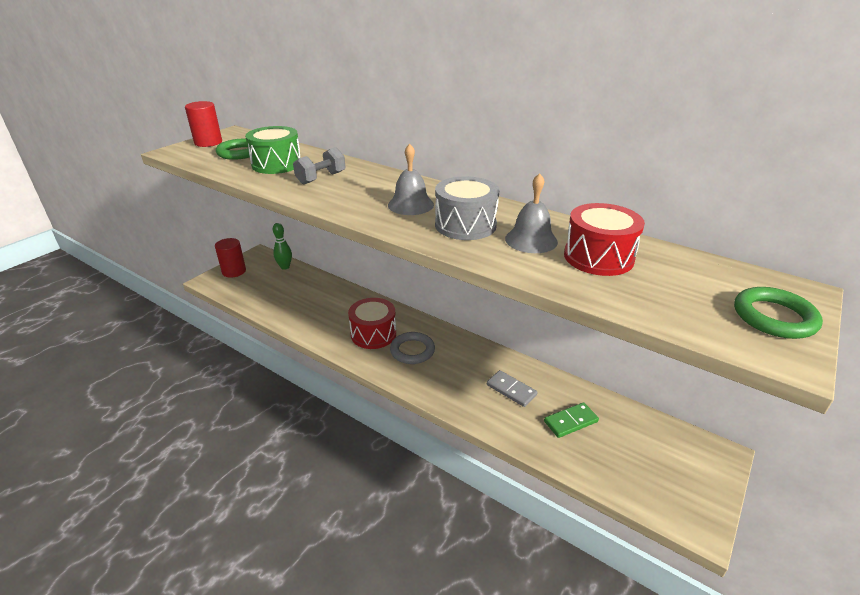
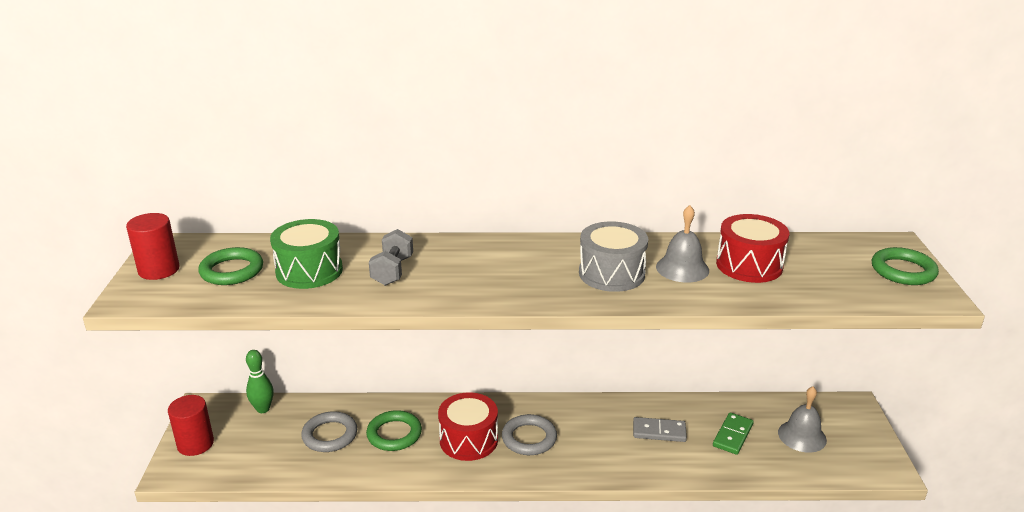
camera: 35 degrees left, 5 degrees down
(301, 296) = (330, 435): none -> grey ring
(335, 311) = (394, 434): none -> green ring
(410, 204) = (532, 270): grey bell -> grey bell (802, 436)

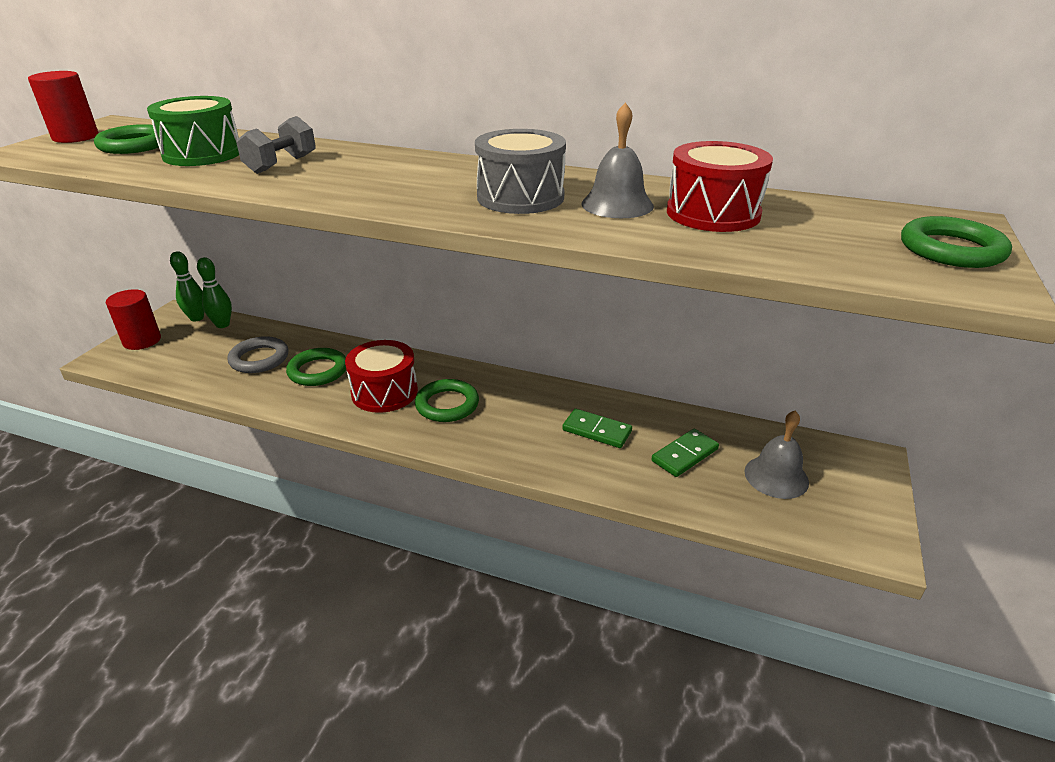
camera: 20 degrees right, 5 degrees up
(230, 408) = (197, 318): none -> green bowling pin
(529, 438) = (447, 404): grey ring -> green ring
(659, 432) = (596, 431): grey domino -> green domino

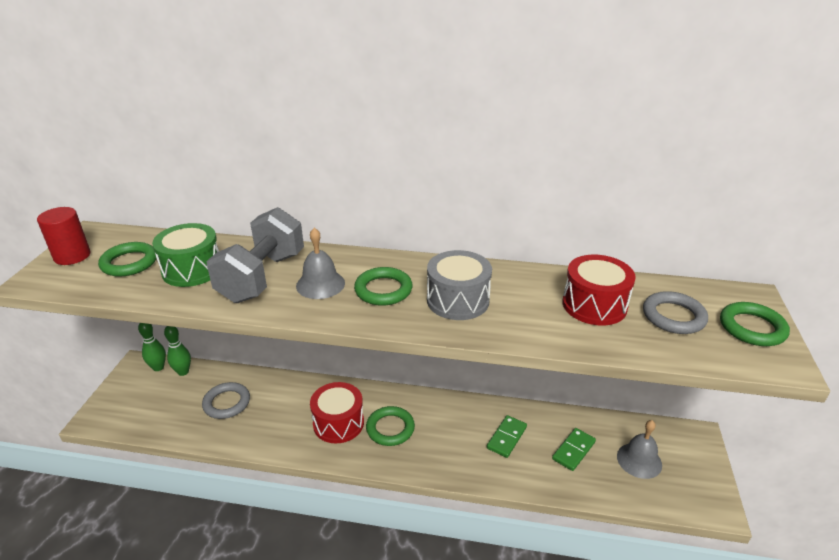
camera: 10 degrees left, 0 degrees up
(142, 341) = (120, 397): red cylinder -> none
(281, 164) = (262, 277): grey dumbbell -> grey dumbbell, size x1.84
(318, 371) = (279, 409): green ring -> green ring (383, 290)
(596, 431) = (507, 438): green domino -> green domino turned 75 degrees counterclockwise
(617, 204) = (527, 302): grey bell -> grey bell (320, 284)
(829, 231) = (673, 316): none -> grey ring

